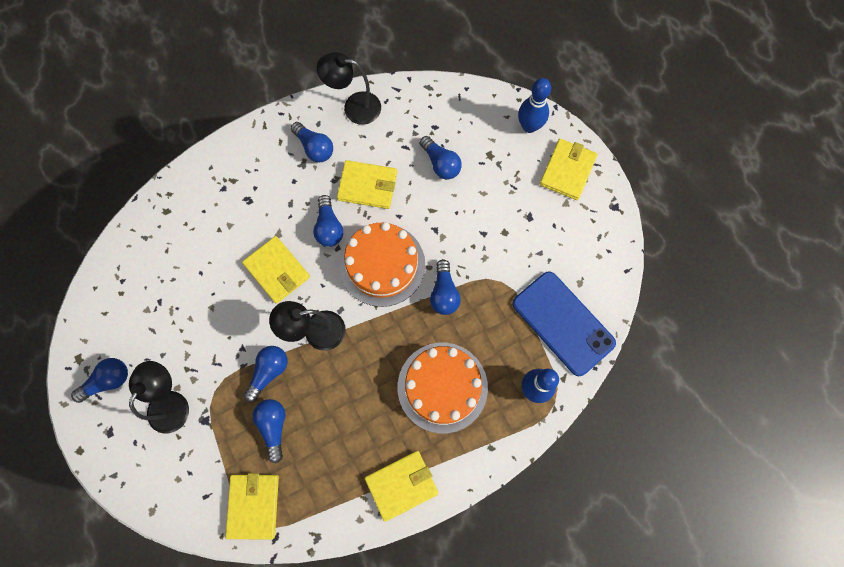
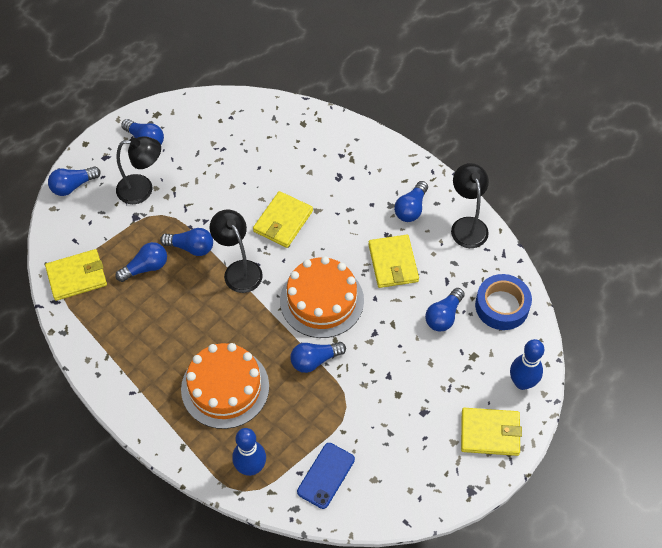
camera: 70 degrees right, 15 degrees down
(329, 227) = (339, 246): blue light bulb -> blue light bulb (73, 186)
(401, 485) = (126, 382): yellow wallet -> none
(449, 112) = (502, 306): none -> blue tape
(563, 323) = (326, 475): blue phone -> blue phone, size x0.60

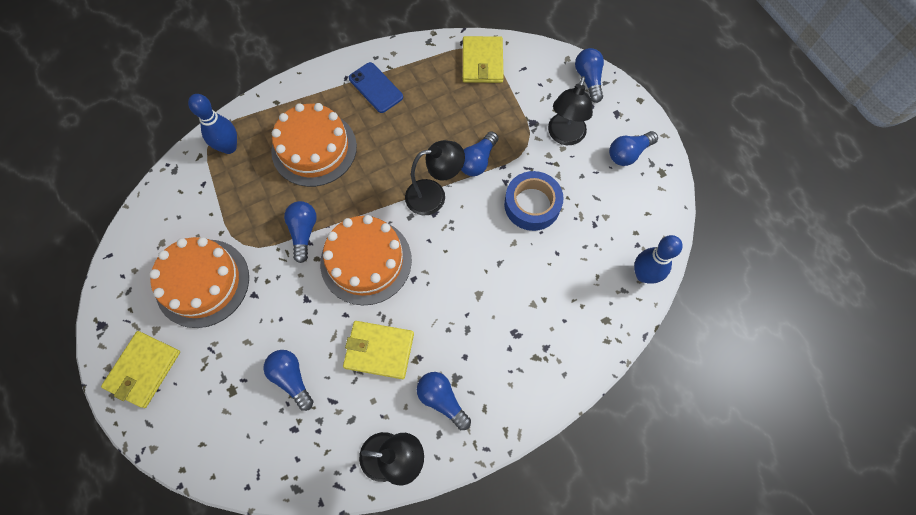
camera: 110 degrees right, 10 degrees up
(146, 267) = (470, 117): blue light bulb -> none
(283, 221) = (476, 255): yellow wallet -> none
(326, 475) = (188, 204): blue phone -> blue phone (375, 88)
(396, 423) = (202, 283): none -> orange cake
(502, 306) = (273, 451): blue tape -> blue tape (532, 204)
(522, 382) = (176, 430): blue bowling pin -> blue bowling pin (643, 275)

